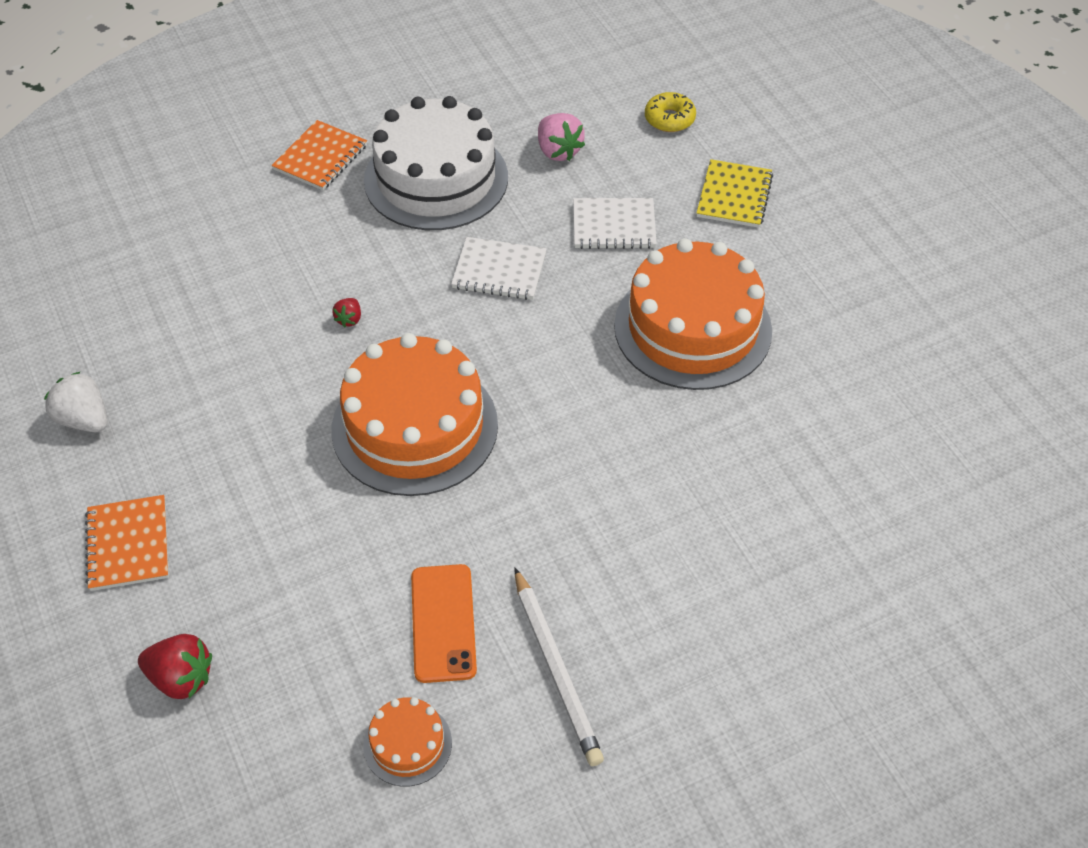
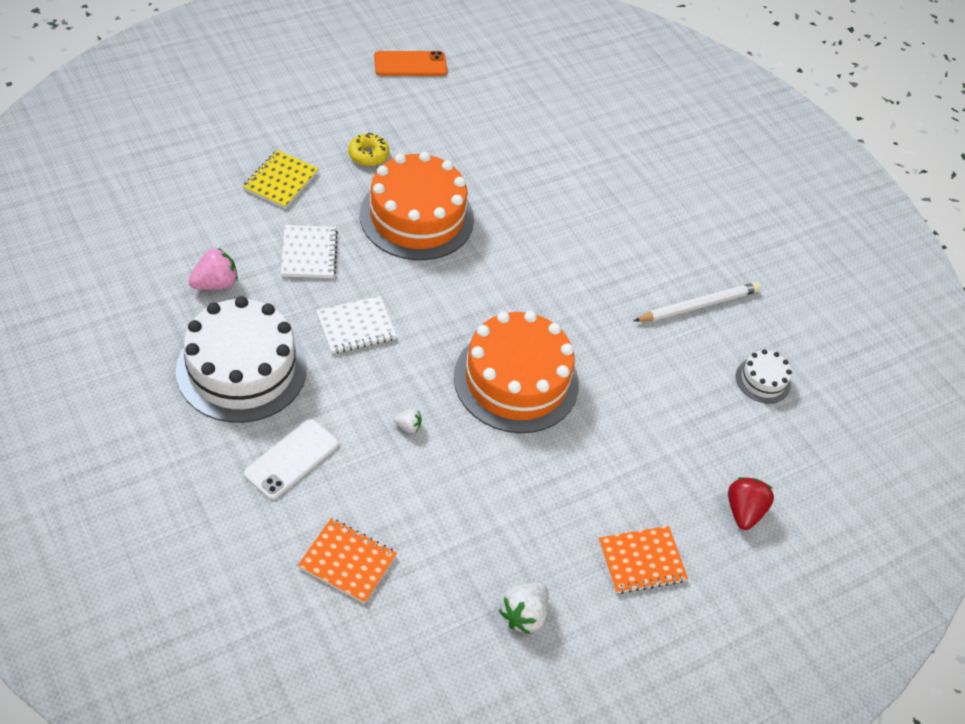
camera: 100 degrees left, 0 degrees up
(313, 223) = (292, 459): none -> white phone
(320, 157) = (202, 458): orange notebook -> orange notebook (347, 562)
(349, 319) = (408, 426): red strawberry -> white strawberry
(407, 744) = (763, 380): orange cake -> white cake
(443, 623) = (676, 362): orange phone -> orange phone (410, 64)
(499, 271) = (356, 326): white notebook -> white notebook turned 60 degrees clockwise
(669, 119) = (184, 210): yellow donut -> yellow donut (368, 155)
(734, 196) = (281, 181): yellow notebook -> yellow notebook turned 75 degrees counterclockwise

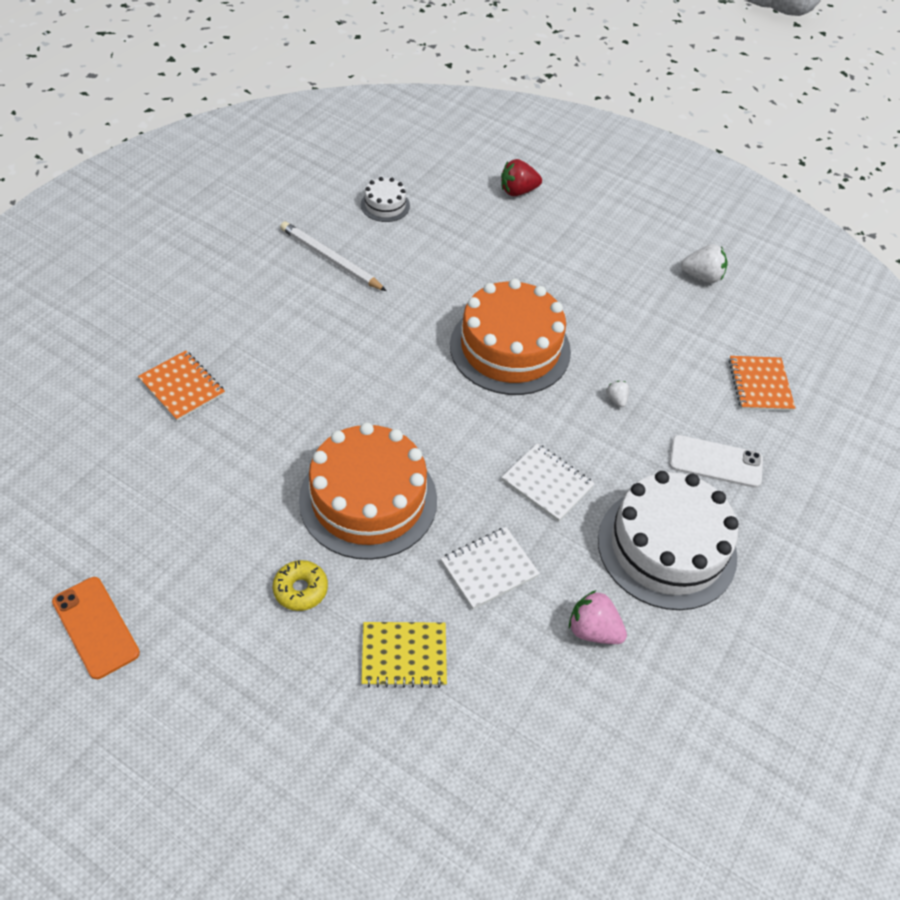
camera: 115 degrees left, 0 degrees up
(641, 561) = (605, 231): orange notebook -> orange notebook (182, 387)

